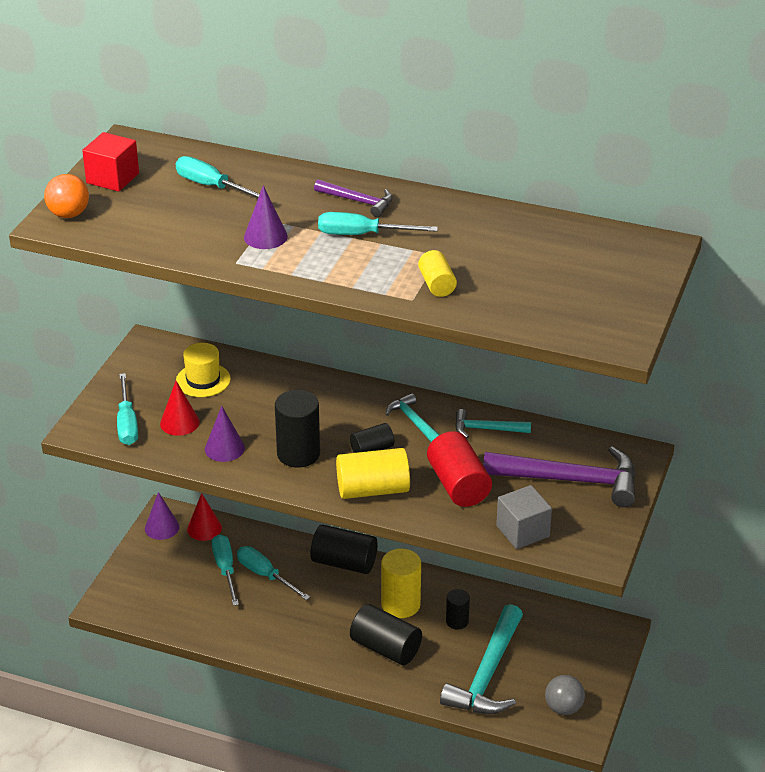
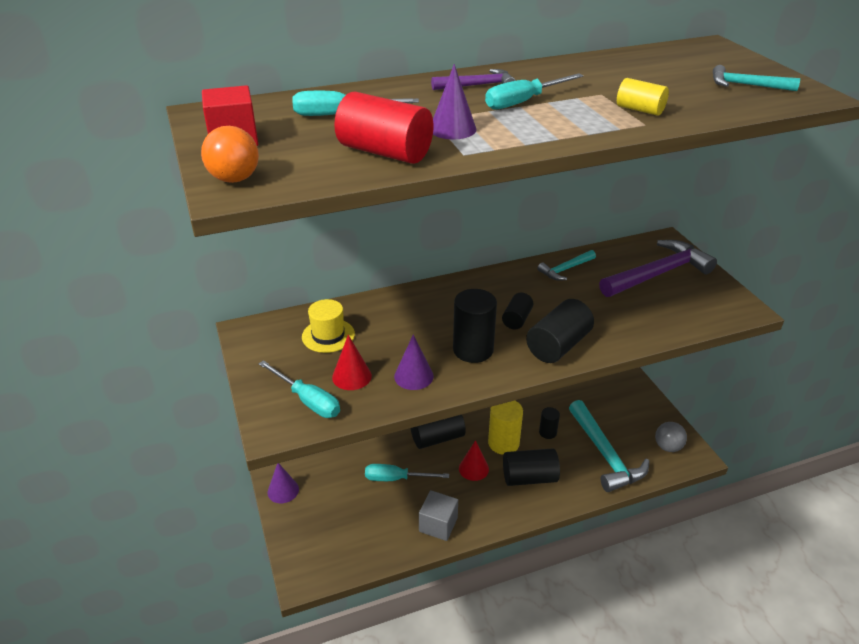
camera: 40 degrees left, 0 degrees up
(204, 528) = (316, 472): red cone -> red cone (473, 468)
(225, 569) = (363, 492): turquoise screwdriver -> none
(373, 490) = (558, 346): yellow cylinder -> black cylinder
(413, 421) = (516, 287): turquoise hammer -> turquoise hammer (746, 85)
(458, 485) = (603, 312): red cylinder -> red cylinder (385, 152)
(522, 531) = (684, 319): grey cube -> grey cube (438, 524)

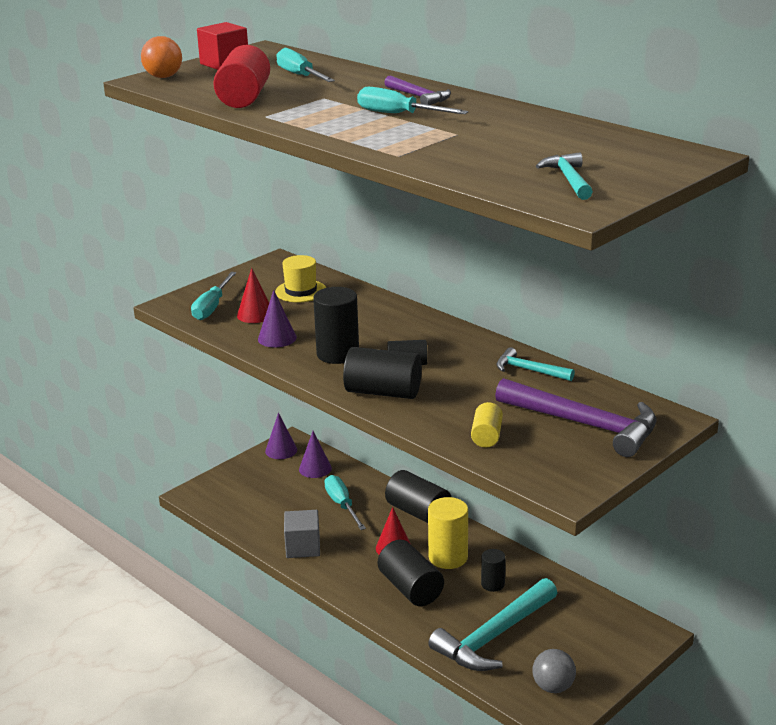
camera: 65 degrees right, 10 degrees down
(452, 129) = (310, 106): purple cone -> purple cone (315, 468)
(640, 110) = (433, 150): yellow cylinder -> yellow cylinder (486, 436)

